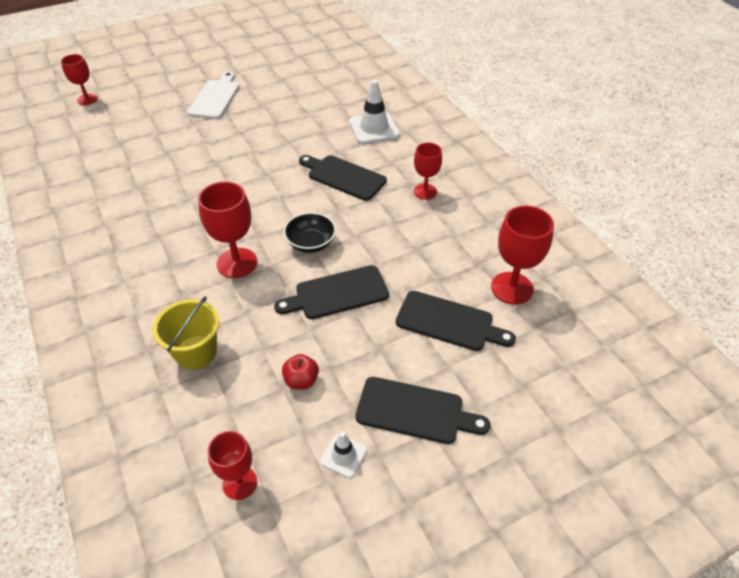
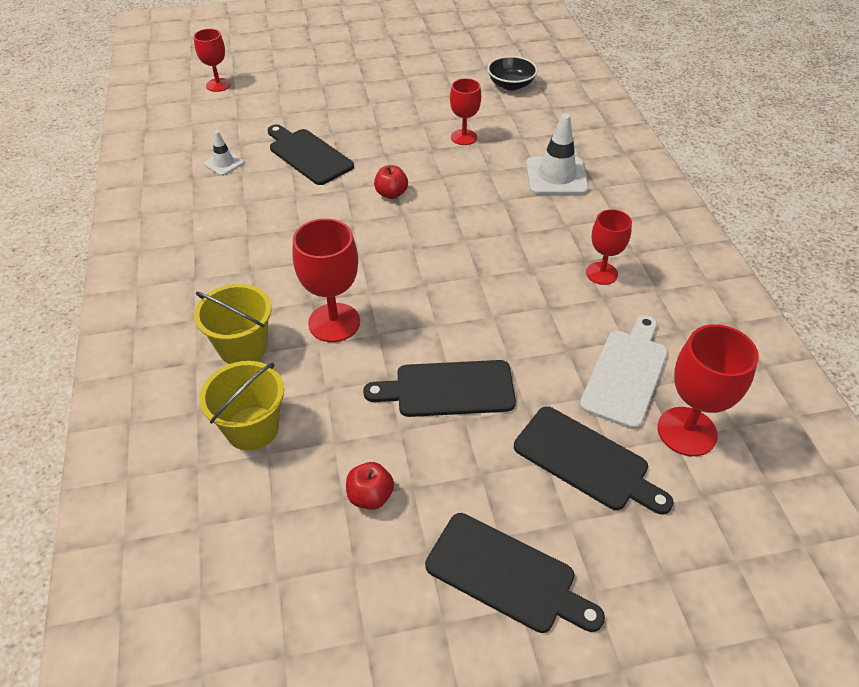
camera: 15 degrees right, 0 degrees up
(170, 294) = (243, 347): none -> yellow bucket
(215, 98) = (368, 105): white cutting board -> white cutting board (626, 374)
(240, 483) = (256, 614): red goblet -> red goblet (464, 137)
(253, 161) = (391, 194): none -> red apple
(311, 243) = (433, 315): black bowl -> black bowl (511, 85)
(343, 455) = (396, 612): white traffic cone -> white traffic cone (224, 163)
(344, 176) = (499, 234): black cutting board -> black cutting board (308, 155)

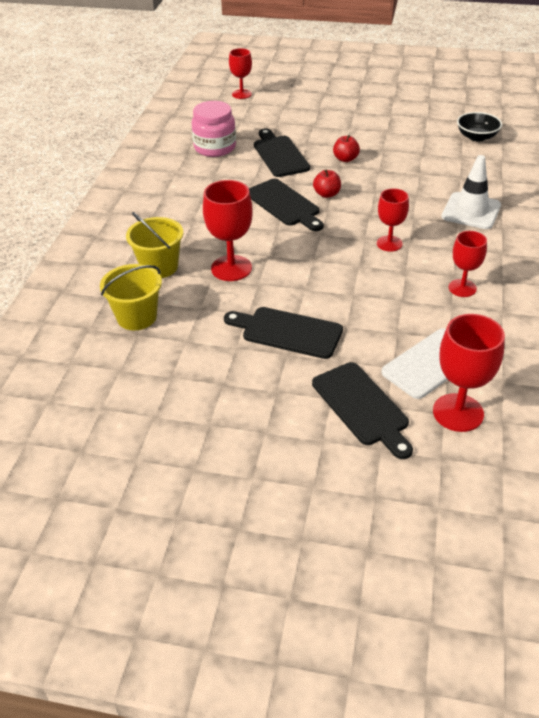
camera: 25 degrees right, 5 degrees down
(224, 163) = (215, 147): white traffic cone -> pink jar
(370, 496) = (190, 380): red apple -> red apple (345, 159)
(464, 137) = (411, 167): red goblet -> red goblet (389, 243)
(506, 575) = (255, 456): black cutting board -> black cutting board (284, 204)

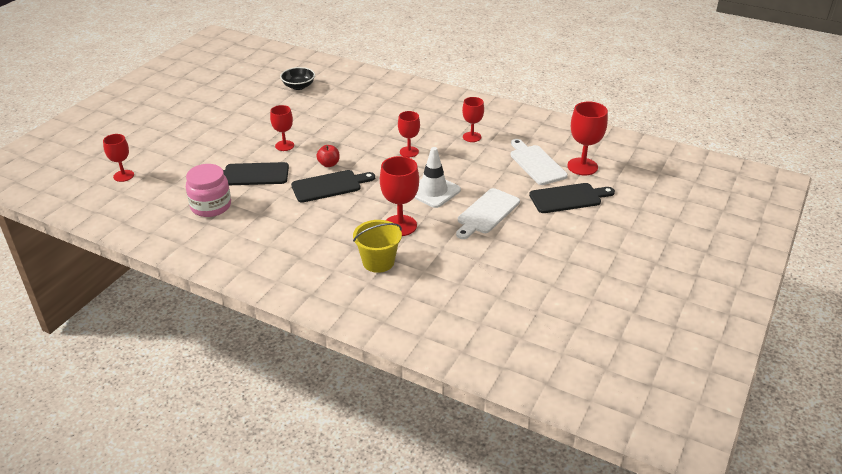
camera: 75 degrees left, 5 degrees down
(137, 317) = (439, 281): yellow bucket -> none
(287, 332) = (486, 213): black cutting board -> white cutting board
(345, 159) = (284, 145): red apple -> red goblet
(471, 211) = (390, 112): white traffic cone -> white traffic cone (433, 191)

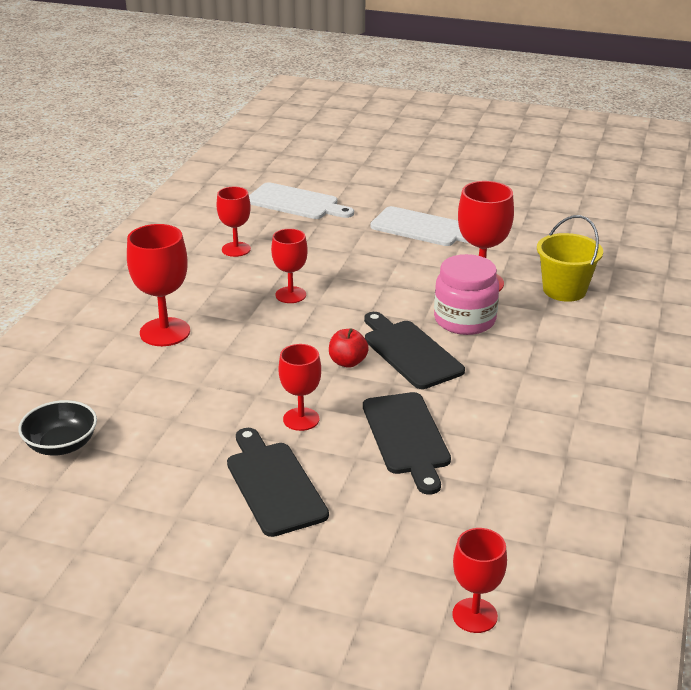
camera: 100 degrees left, 5 degrees down
(211, 206) = (519, 463): pink jar -> pink jar (464, 320)
(433, 191) = (389, 267): white traffic cone -> none
(536, 163) = (296, 203): white cutting board -> white cutting board turned 120 degrees counterclockwise
(568, 198) = (369, 182): black cutting board -> black cutting board (274, 484)
(582, 166) = (295, 176): red goblet -> red goblet (165, 332)

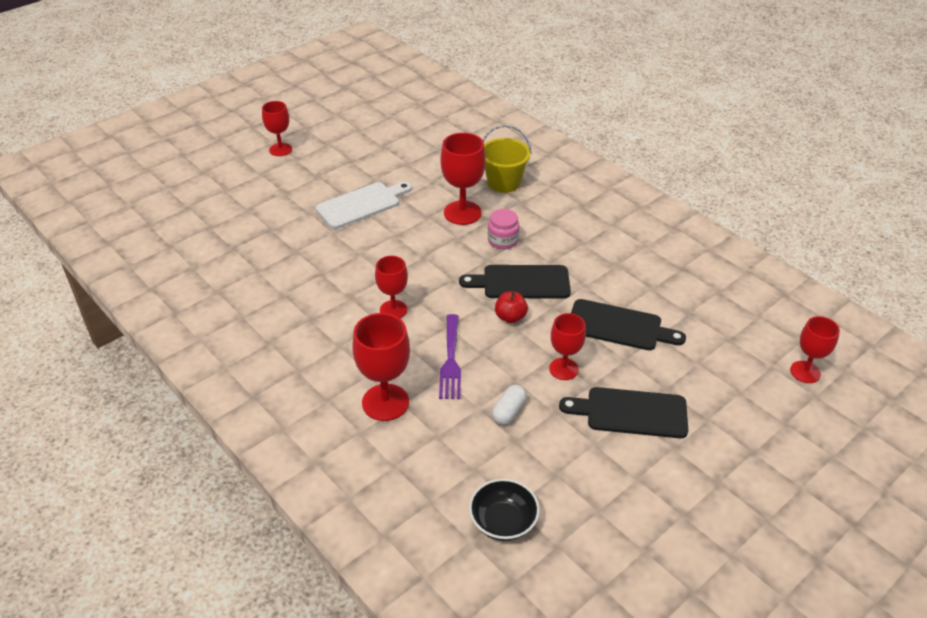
camera: 60 degrees left, 10 degrees up
(209, 403) = (509, 411): none -> white capsule
(236, 249) = (292, 313): red goblet -> red goblet (280, 149)
(252, 347) = (450, 359): none -> purple fork
(296, 203) = (250, 250): white cutting board -> none
(464, 320) = (502, 240): pink jar -> pink jar, size x0.63

